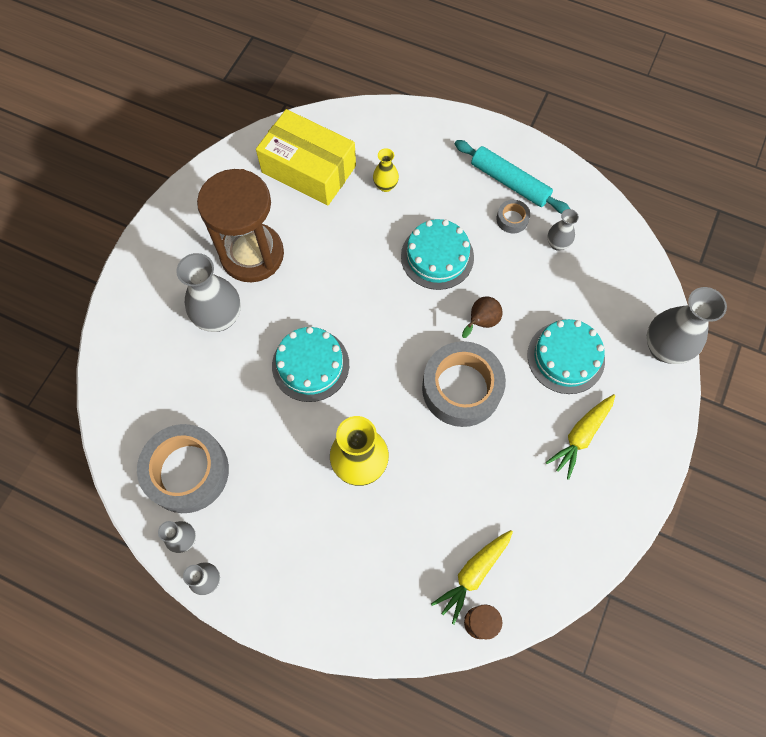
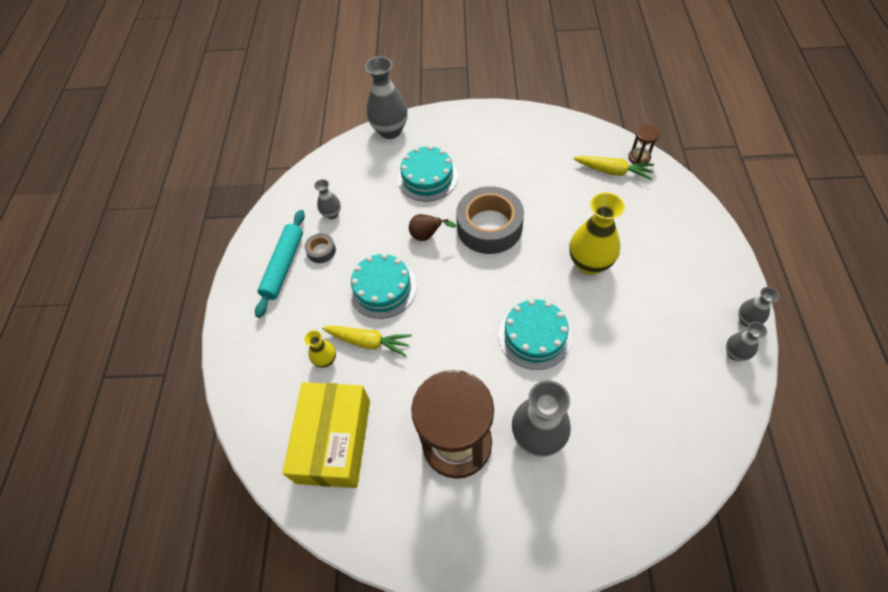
camera: 110 degrees left, 10 degrees down
(187, 471) = (686, 382): grey tape -> none
(580, 436) = (482, 151): yellow carrot -> yellow carrot (368, 342)

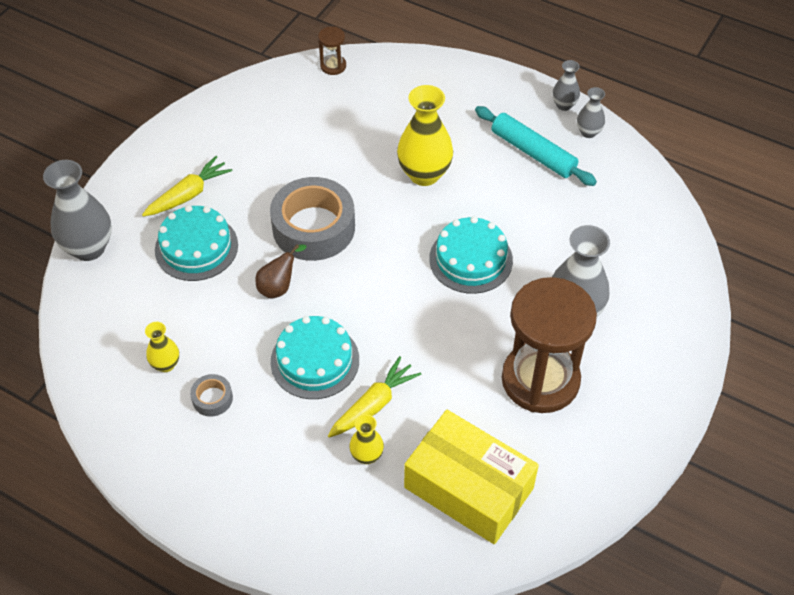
camera: 65 degrees left, 5 degrees down
(283, 266) = (202, 448): turquoise rolling pin -> turquoise rolling pin (533, 153)
(332, 214) = (166, 364): grey vase -> yellow vase
(613, 171) = (332, 94): yellow carrot -> yellow carrot (188, 195)

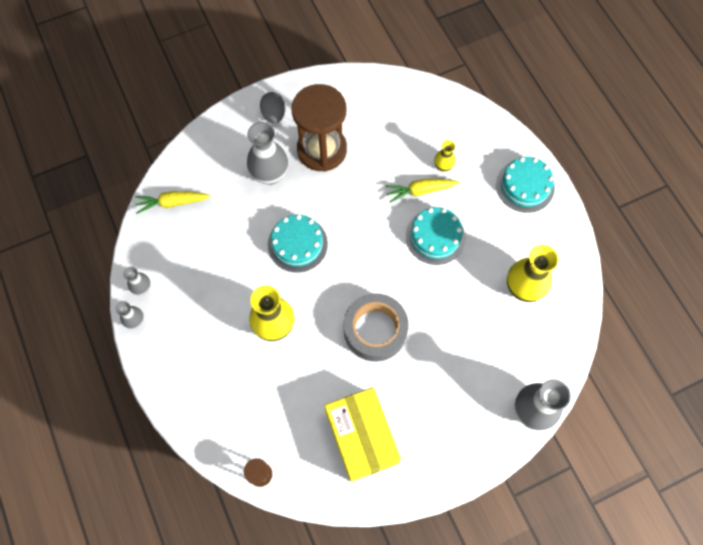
camera: 145 degrees left, 15 degrees up
(166, 364) = (523, 288): yellow vase -> yellow vase, size x1.92
(188, 195) = (441, 414): yellow carrot -> yellow carrot (172, 203)
(196, 247) = (460, 364): turquoise cake -> turquoise cake (525, 186)
(212, 398) = (507, 249): grey tape -> none
(279, 287) = (425, 299): brown pear -> none
(468, 488) = (404, 120): yellow box -> yellow box (361, 437)
(533, 153) = (192, 296): turquoise rolling pin -> none
(641, 386) = (274, 114): none -> grey egg

